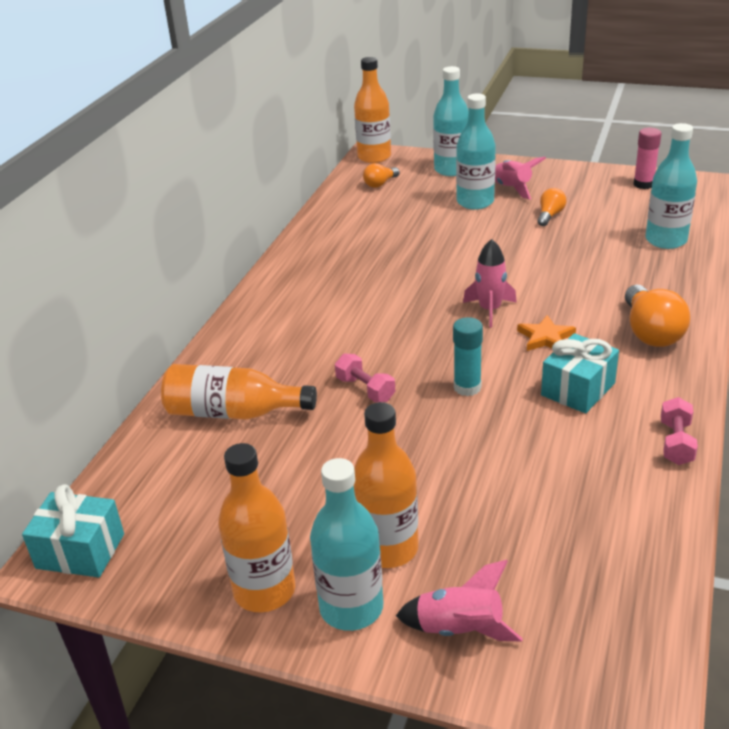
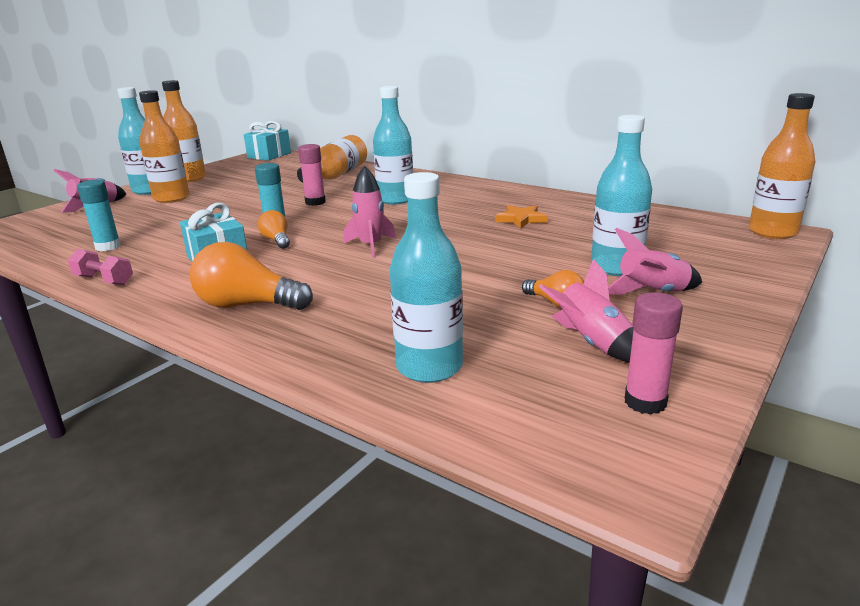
camera: 105 degrees right, 10 degrees down
(365, 389) = (315, 202): pink dumbbell -> pink glue stick
(380, 184) = (685, 229): orange light bulb -> orange light bulb (276, 240)
(451, 170) = (727, 266): turquoise bottle -> turquoise bottle (395, 200)
(546, 337) = (301, 260): orange star -> orange star (521, 219)
(595, 200) = (592, 343): none -> pink rocket
(599, 498) = (108, 247): none -> turquoise glue stick

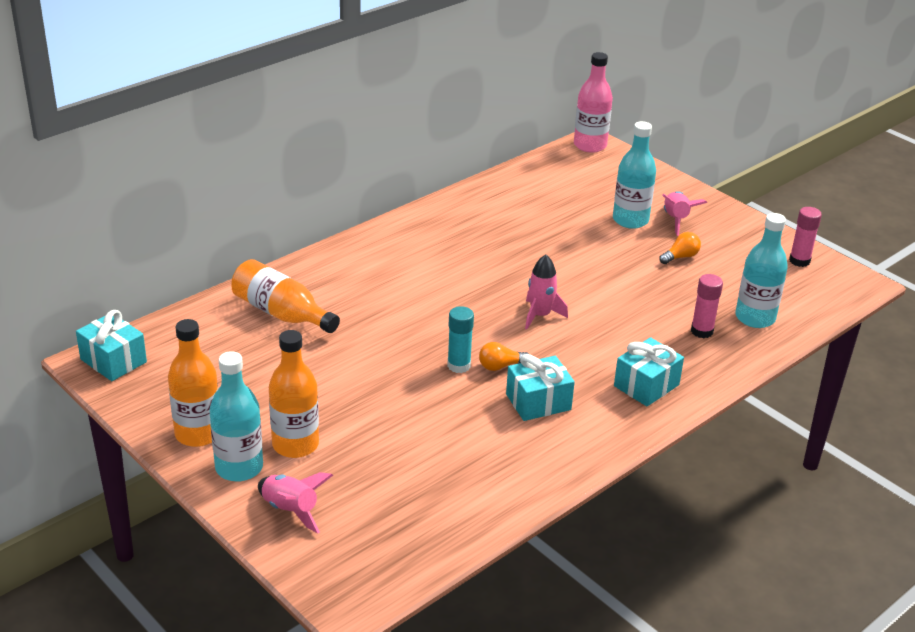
camera: 80 degrees left, 10 degrees up
(104, 280) = (565, 470): pink dumbbell -> none
(108, 247) = (466, 479): turquoise glue stick -> none
(247, 305) = (646, 385): orange light bulb -> turquoise gift
(315, 202) = (385, 336): pink glue stick -> pink glue stick (702, 331)
(395, 200) = (409, 285): turquoise bottle -> none
(521, 219) = (509, 232): orange star -> none
(592, 343) = (737, 259): pink rocket -> none
(772, 232) = (590, 145): orange bottle -> pink bottle

